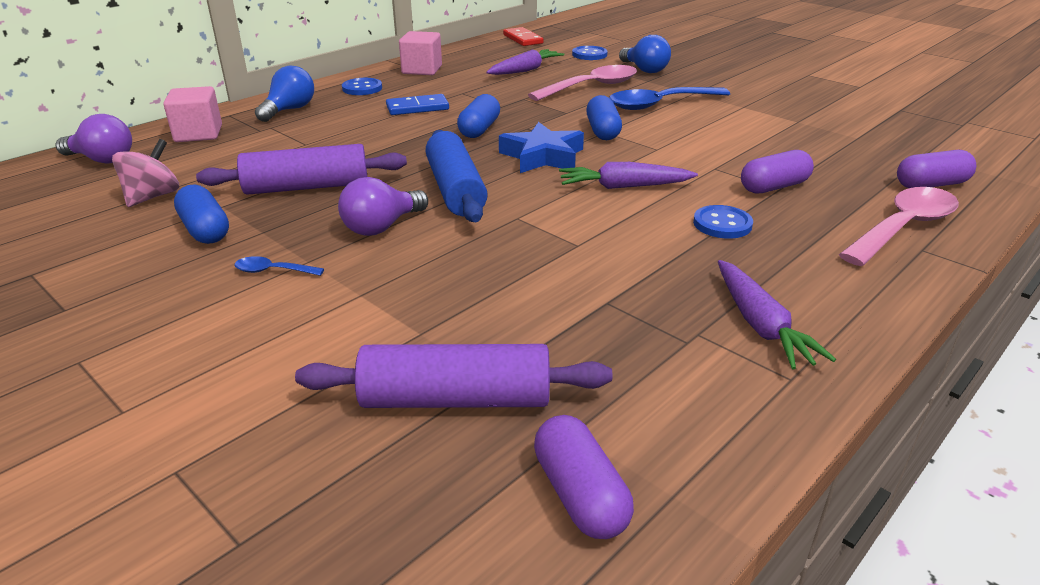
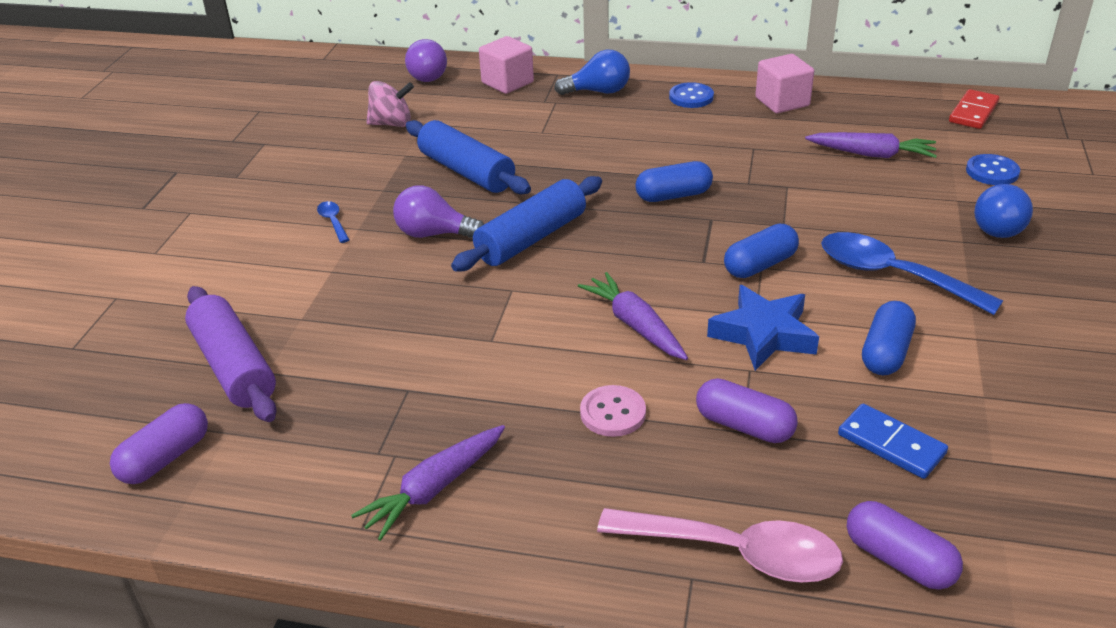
camera: 60 degrees right, 5 degrees up
(205, 230) = (365, 168): blue capsule -> blue capsule (885, 352)
(307, 187) = (466, 171): purple rolling pin -> blue rolling pin
(417, 108) = (682, 143): blue domino -> blue domino (891, 444)
(542, 156) = (651, 254): blue star -> blue star (763, 334)
(592, 87) = (882, 213): pink spoon -> none
(722, 224) = (613, 413): blue button -> pink button

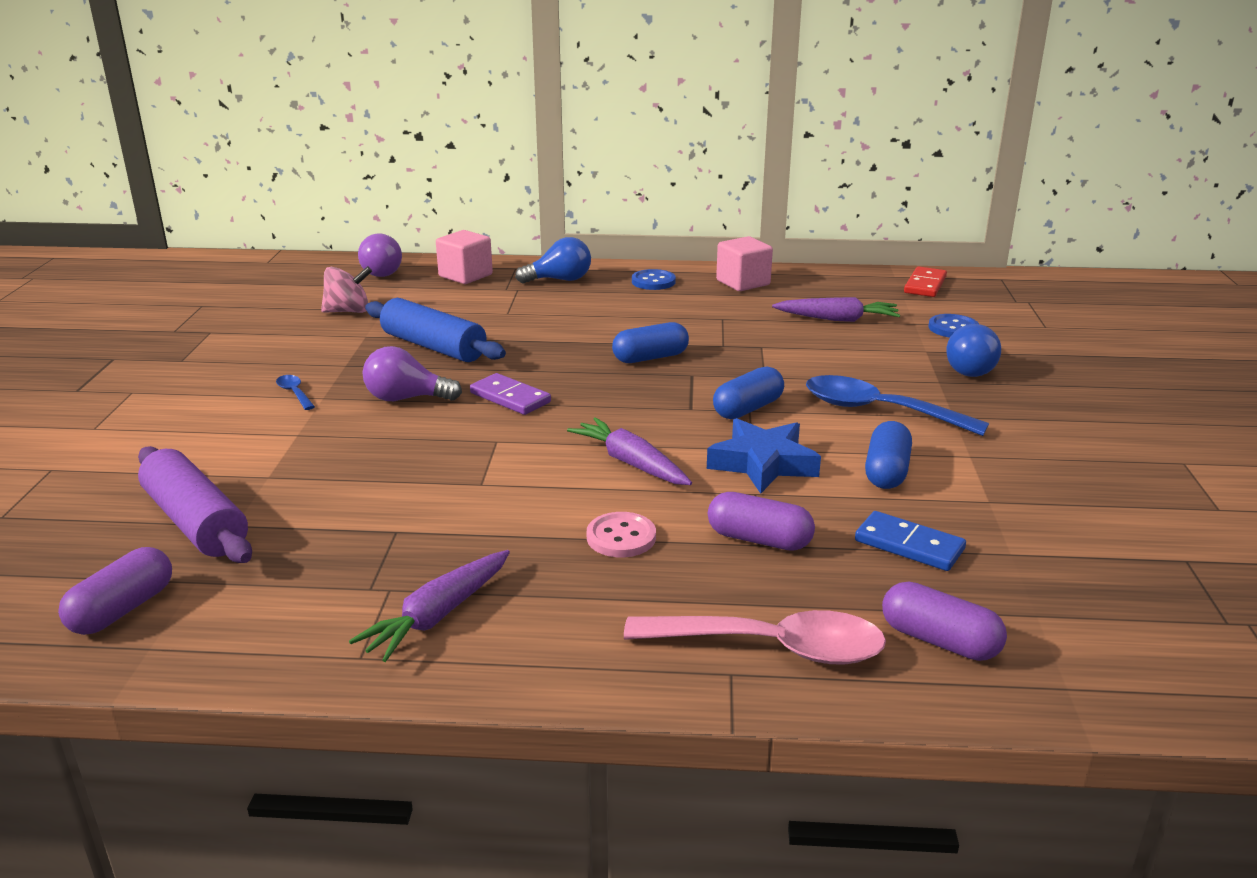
camera: 10 degrees left, 10 degrees down
(531, 238) = (510, 397): blue rolling pin -> purple domino

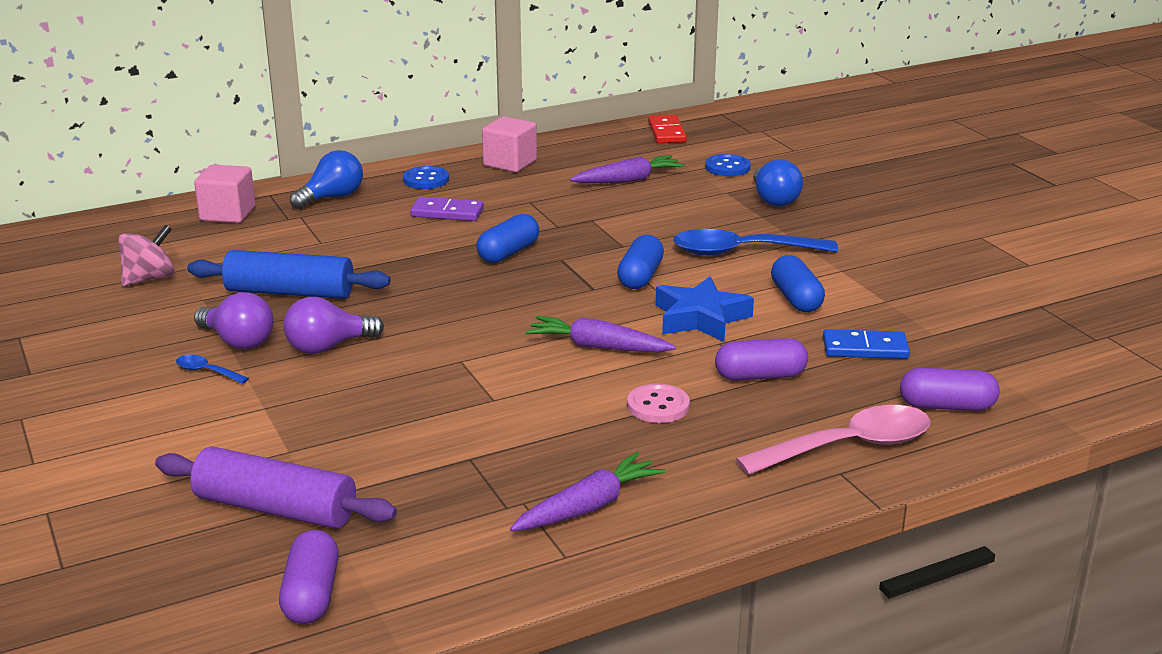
camera: 30 degrees left, 0 degrees up
(380, 272) = (127, 230): purple light bulb -> purple light bulb (238, 341)
(438, 615) = (588, 507): purple carrot -> purple carrot turned 135 degrees counterclockwise
(510, 397) = (426, 320): purple domino -> purple domino (447, 212)

